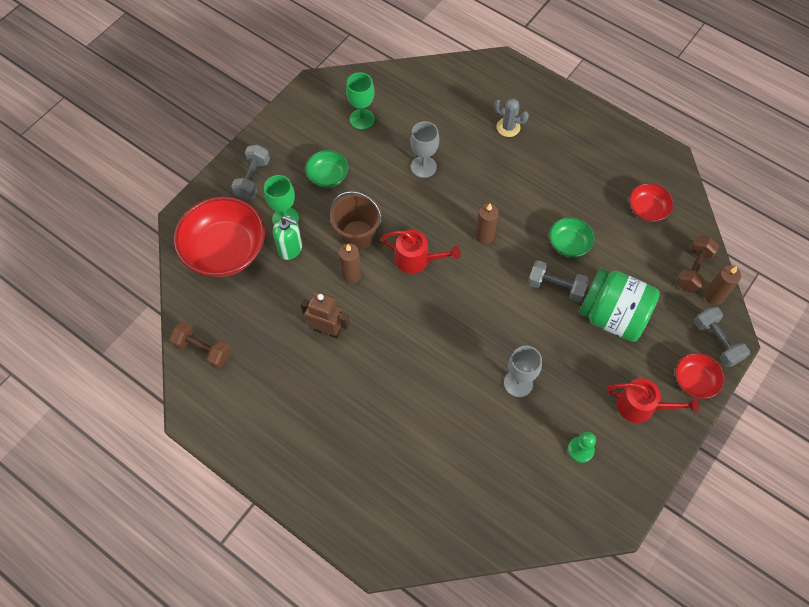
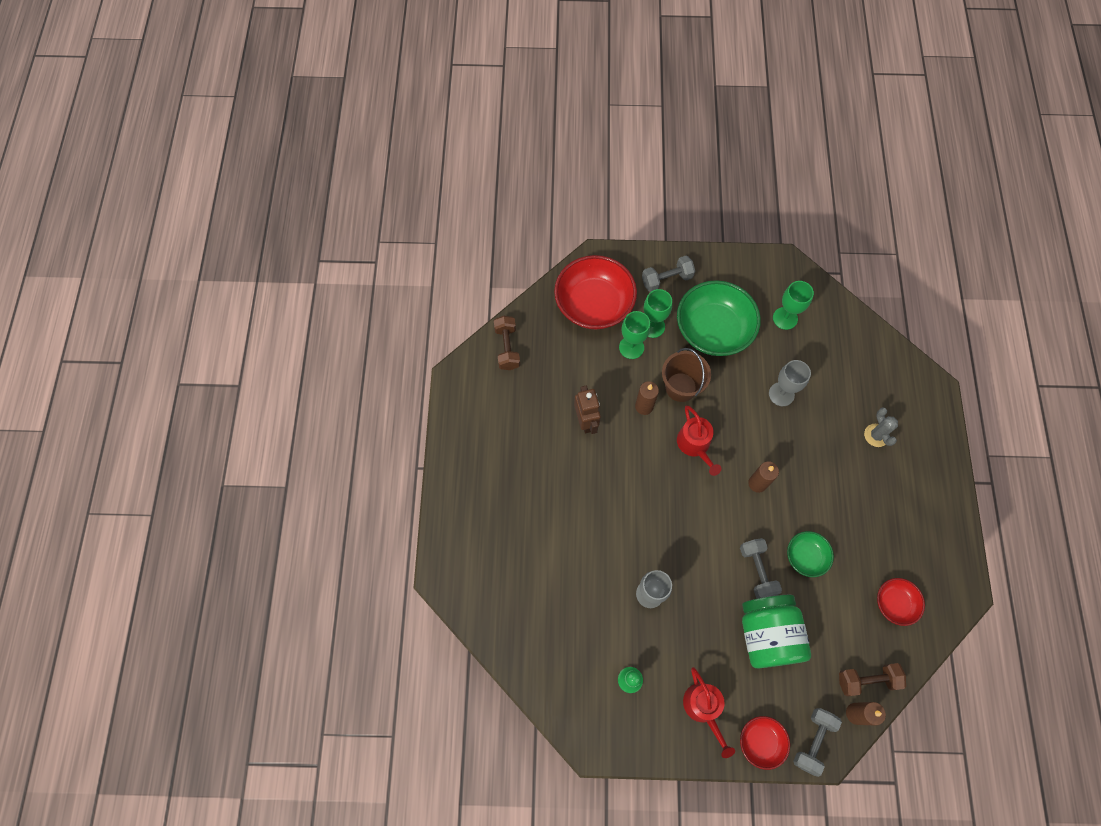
camera: 55 degrees right, 5 degrees up
(290, 248) = (631, 347): green soap dispenser -> green goblet
(328, 176) = (713, 330): green bowl -> green bowl, size x1.97

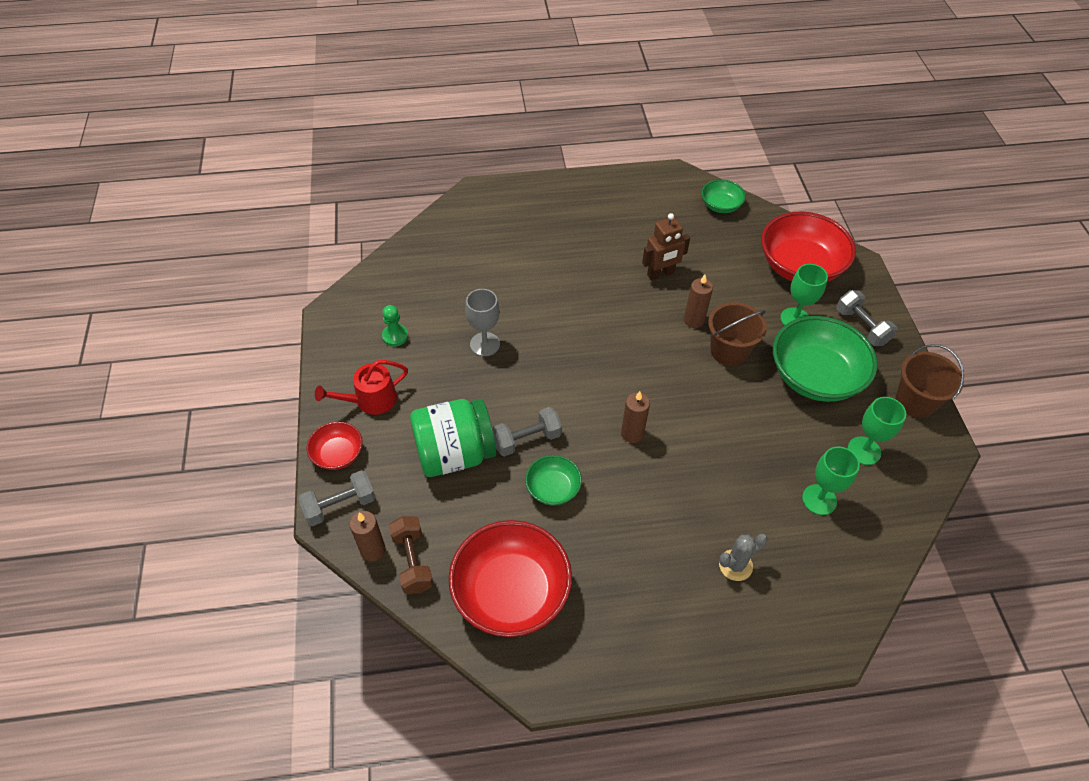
camera: 80 degrees right, 15 degrees down
(507, 348) = (720, 205): brown dumbbell -> green bowl
(631, 347) = (761, 303): green goblet -> green goblet (819, 499)
(695, 445) = (662, 370): red watering can -> none
(743, 268) = (915, 401): none -> brown bucket
(781, 394) = (756, 452): grey goblet -> none
(813, 741) = (340, 505): grey dumbbell -> grey dumbbell turned 45 degrees counterclockwise
(894, 603) = (511, 592): red bowl -> red bowl, size x1.97

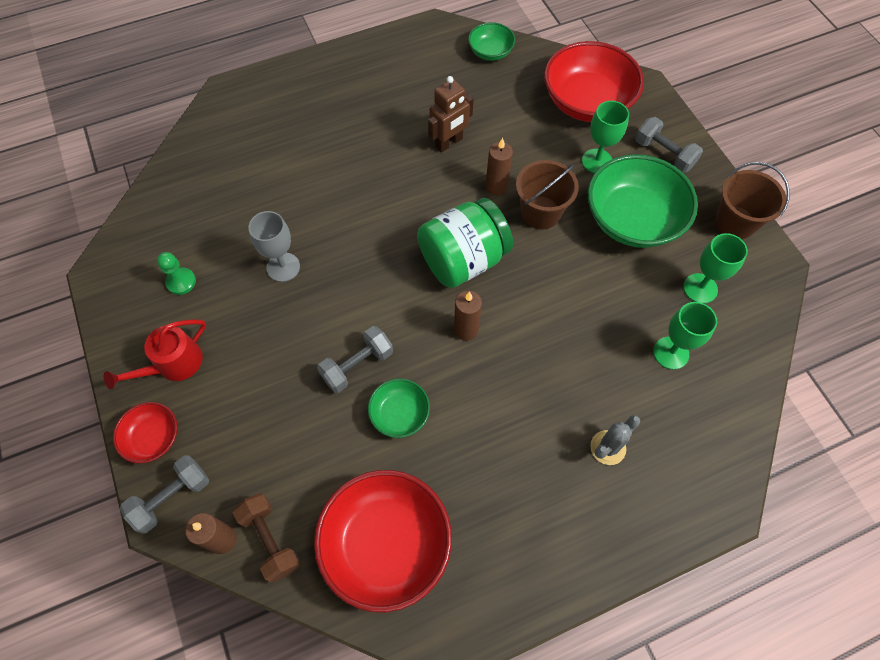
camera: 15 degrees left, 10 degrees up
(455, 454) = (284, 402): green jar -> green jar (463, 260)

